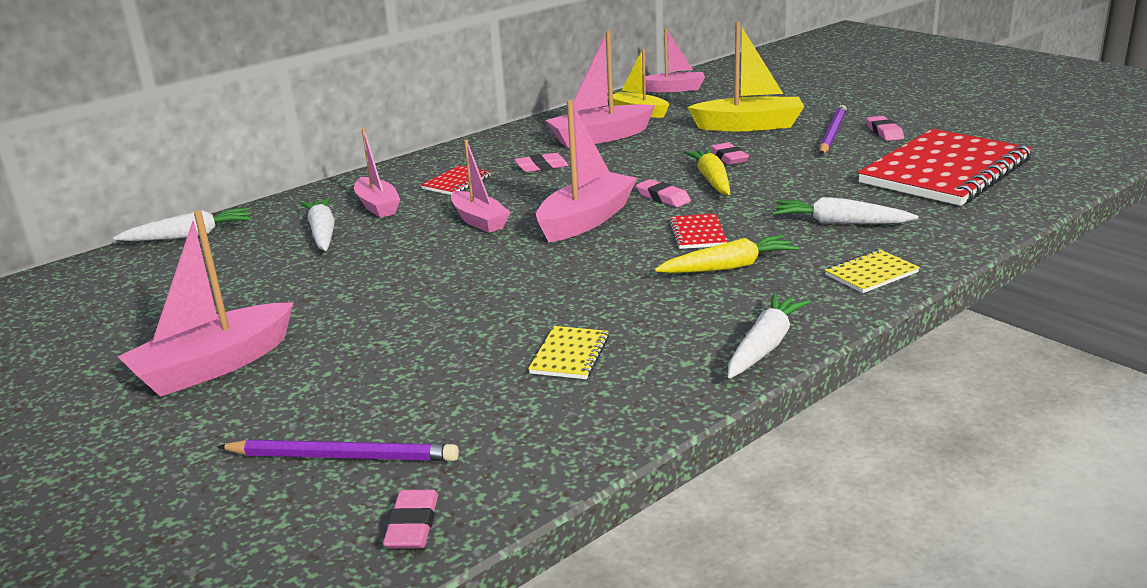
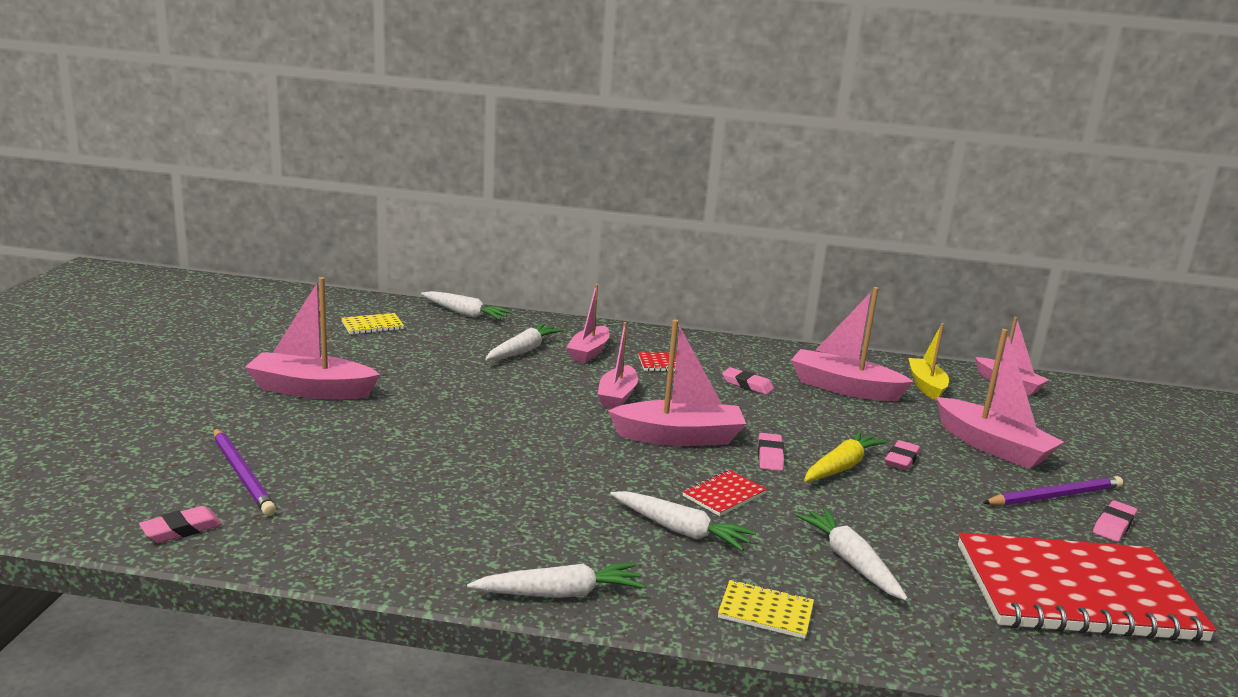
camera: 45 degrees right, 5 degrees down
(569, 355) = (451, 508): yellow notebook -> yellow notebook (372, 325)
(728, 267) = (680, 530): yellow carrot -> white carrot
(749, 126) = (992, 447): yellow boat -> pink boat

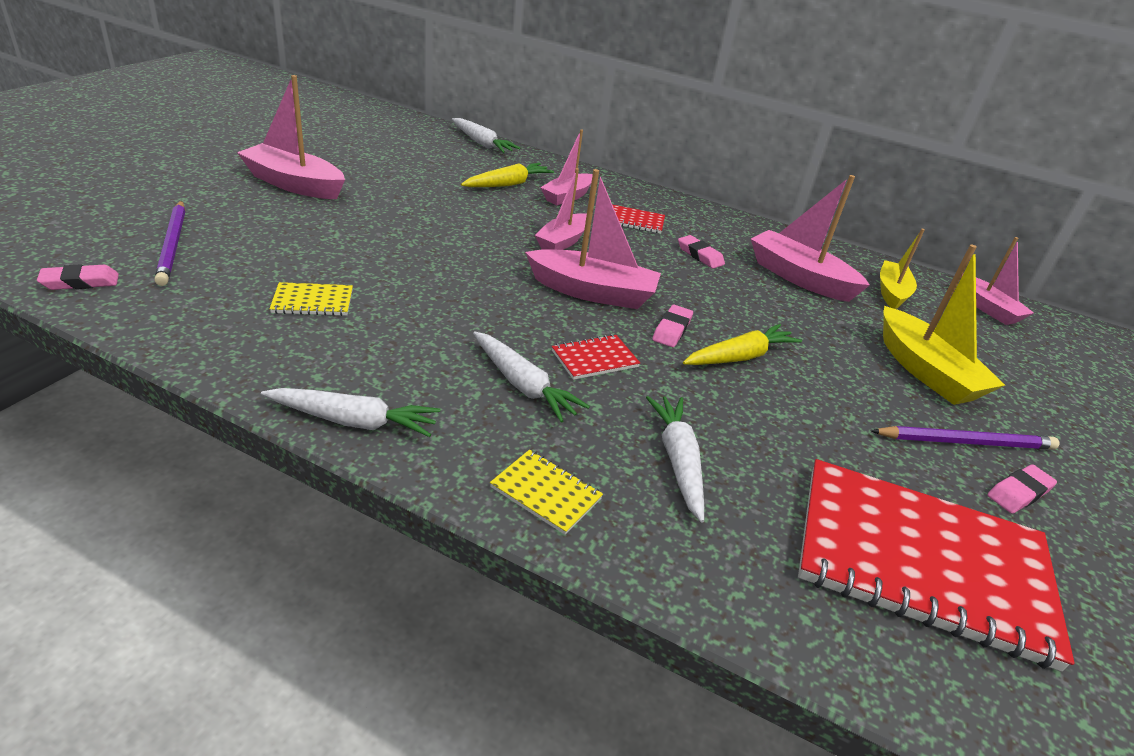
camera: 15 degrees right, 15 degrees up
(372, 325) = (393, 139): yellow notebook -> yellow notebook (313, 301)
(523, 351) = (508, 184): white carrot -> yellow carrot
(901, 459) = (812, 363): pink eraser -> none
(992, 447) = (925, 371): pink boat -> yellow boat

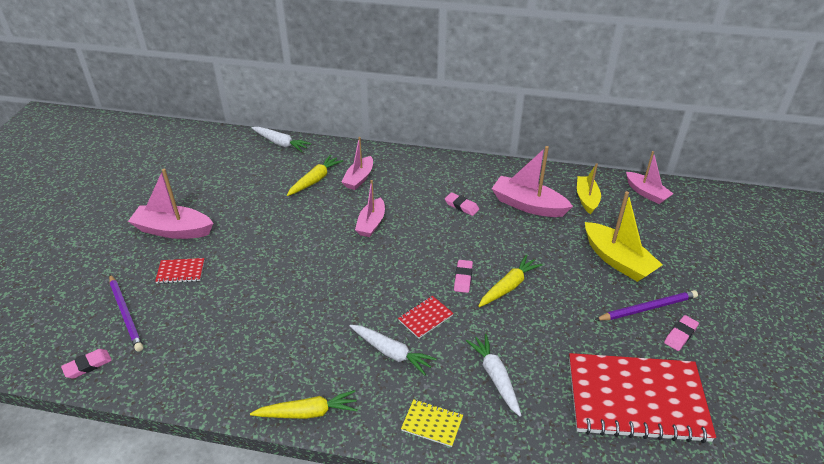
camera: 10 degrees left, 5 degrees up
(313, 301) = (239, 331): yellow notebook -> none
(354, 421) = (308, 412): white carrot -> yellow carrot
(593, 292) = (406, 263): pink boat -> none
(635, 221) = (411, 187): red notebook -> red notebook (180, 272)

